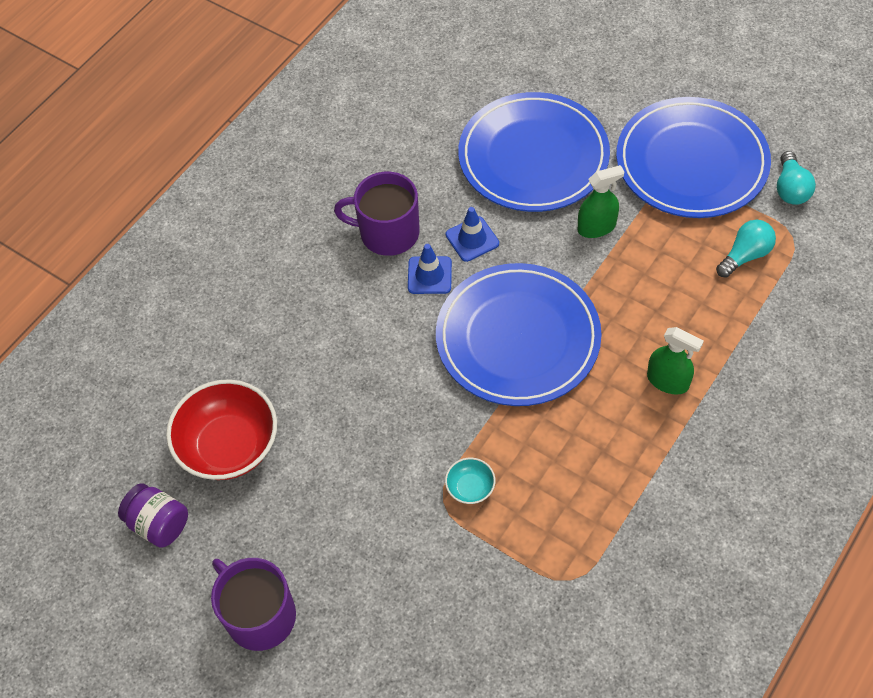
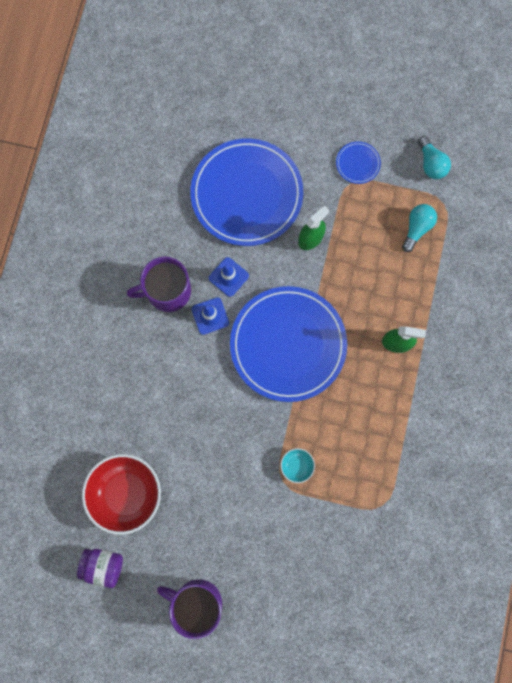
camera: 25 degrees left, 20 degrees up
(691, 162) = (358, 163): blue plate -> blue plate, size x0.40

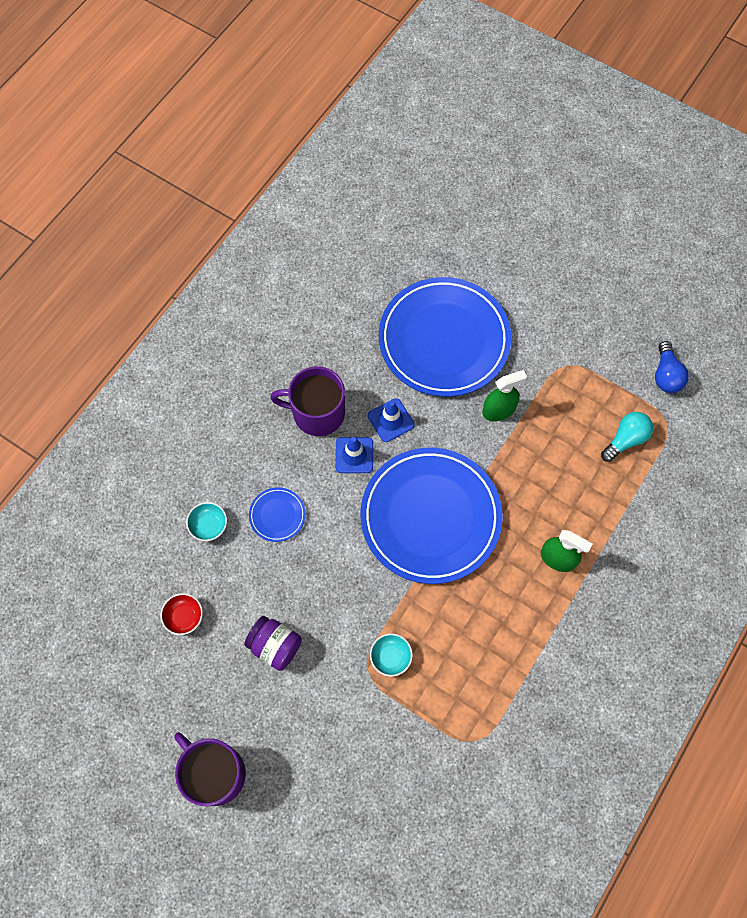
camera: 20 degrees right, 10 degrees down
(103, 565) = (126, 689): purple jar -> purple jar (275, 646)
(116, 414) = (209, 525): none -> turquoise bowl
(126, 493) = (184, 617): red bowl -> red bowl, size x0.45
(358, 163) = (581, 348): blue plate -> blue plate (277, 515)
(431, 164) = (666, 375): turquoise light bulb -> blue light bulb

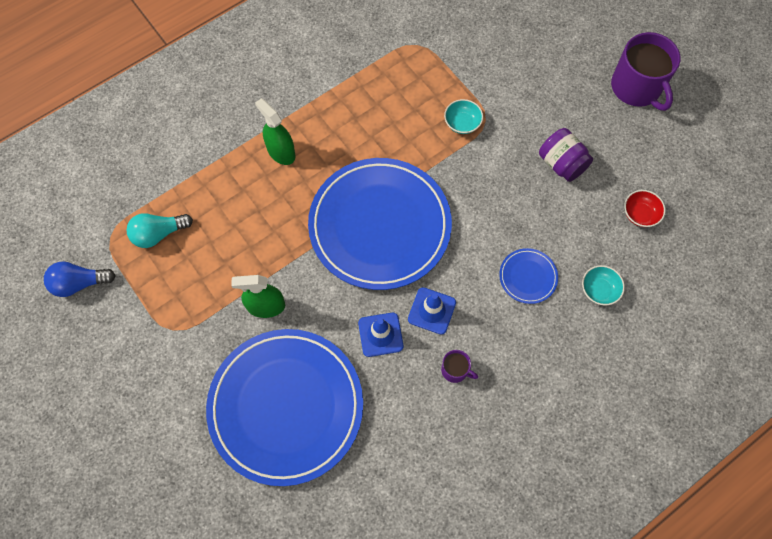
camera: 160 degrees left, 0 degrees up
(317, 413) = (455, 370): purple mug -> purple mug, size x0.46
(666, 375) = (79, 283): blue light bulb -> blue light bulb turned 120 degrees counterclockwise

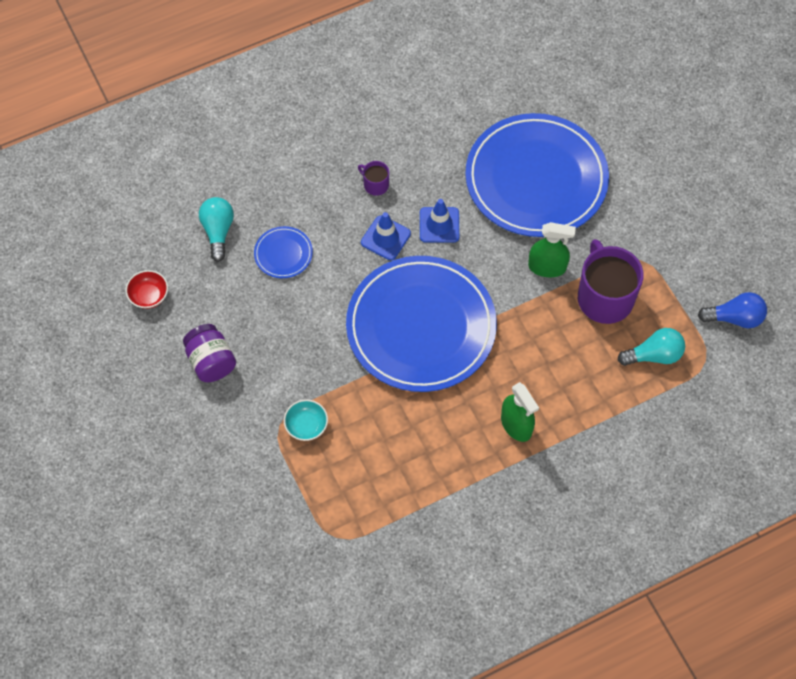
camera: 170 degrees left, 5 degrees down
(599, 290) = (218, 231): turquoise bowl -> turquoise light bulb
(636, 87) = (94, 436): purple mug -> purple mug (604, 297)

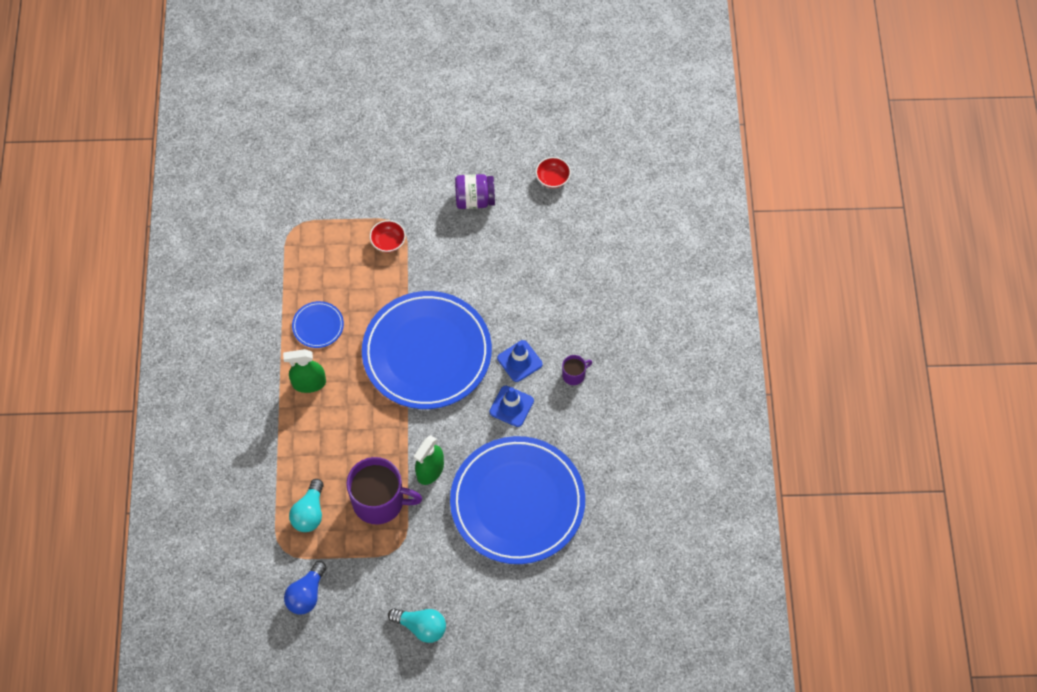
camera: 115 degrees right, 0 degrees up
(218, 231) = (587, 244): turquoise light bulb -> turquoise light bulb (421, 627)
(283, 254) = (543, 282): blue plate -> blue plate (318, 326)
(306, 426) = (388, 242): turquoise bowl -> red bowl

